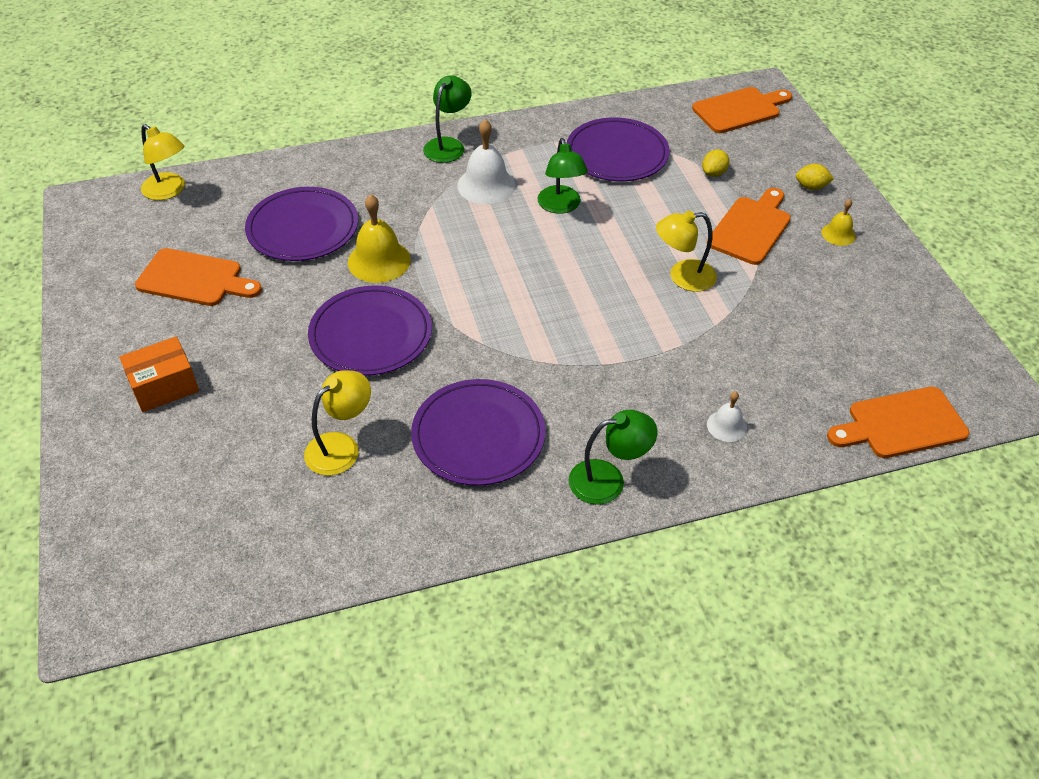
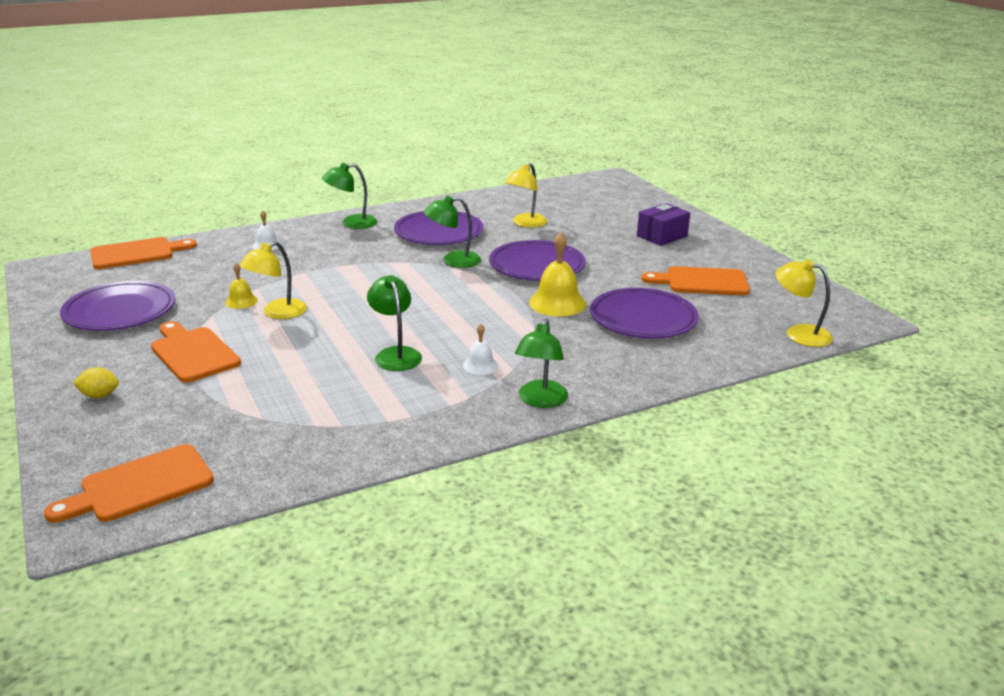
camera: 170 degrees right, 20 degrees down
(164, 386) = (662, 236): orange box -> purple box
(474, 356) = (453, 261): none -> green lamp
(486, 185) = (480, 365): white bell -> white bell, size x0.55
(617, 154) = (330, 410): purple plate -> purple plate (120, 311)
(683, 277) = (277, 313): yellow lamp -> yellow lamp turned 150 degrees clockwise
(713, 173) = (213, 399): yellow lemon -> none
(751, 228) = (193, 353): orange cutting board -> orange cutting board turned 120 degrees clockwise
(838, 234) = (100, 355): yellow bell -> yellow bell (241, 301)

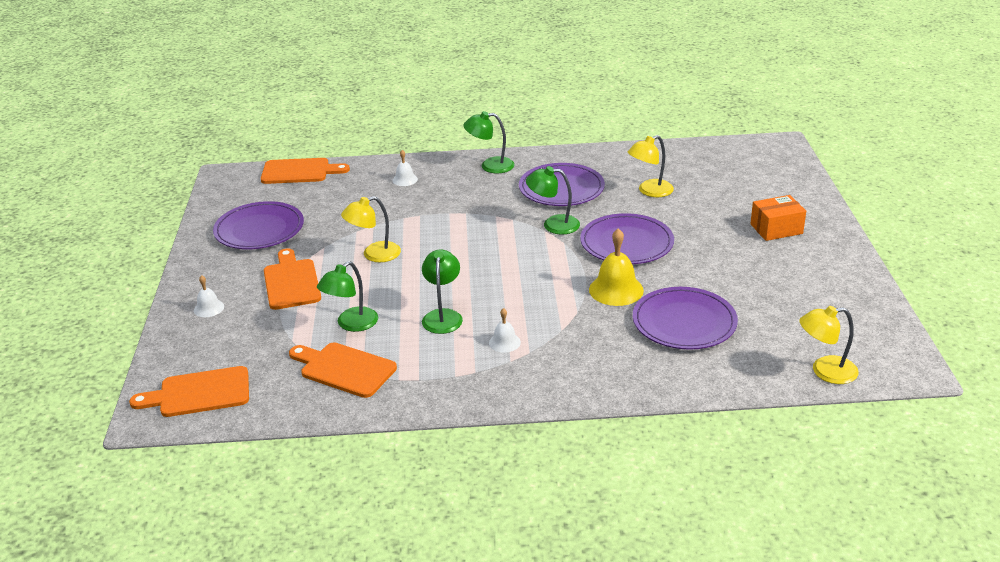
camera: 25 degrees right, 5 degrees up
(99, 395) = (209, 308): yellow lemon -> white bell
(241, 301) = (353, 237): yellow bell -> none
(540, 401) = (531, 388): green lamp -> green lamp (351, 324)
(662, 236) = (776, 229): purple box -> orange box
(702, 282) = (774, 292): orange cutting board -> orange cutting board (344, 369)
(799, 334) = (825, 371): yellow lamp -> yellow lamp turned 60 degrees counterclockwise

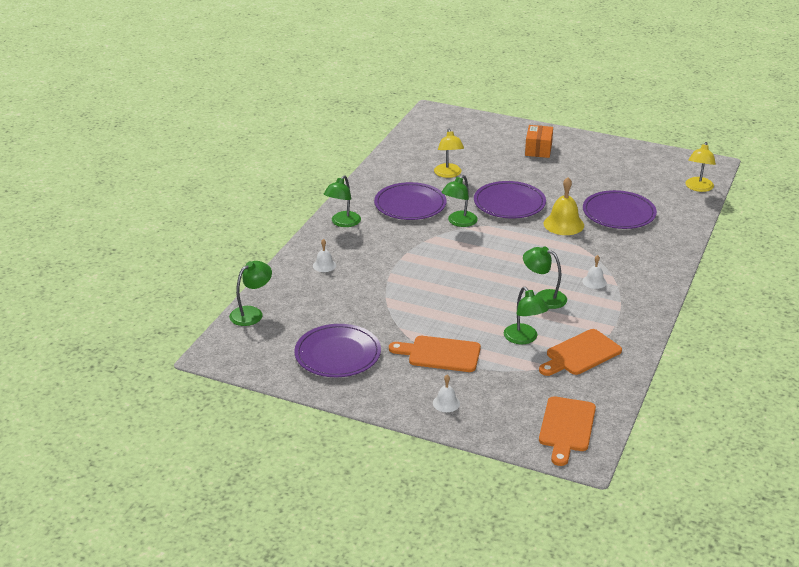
camera: 65 degrees left, 0 degrees up
(299, 171) = (251, 313): orange cutting board -> green lamp
(374, 255) = (432, 307): yellow lamp -> none

